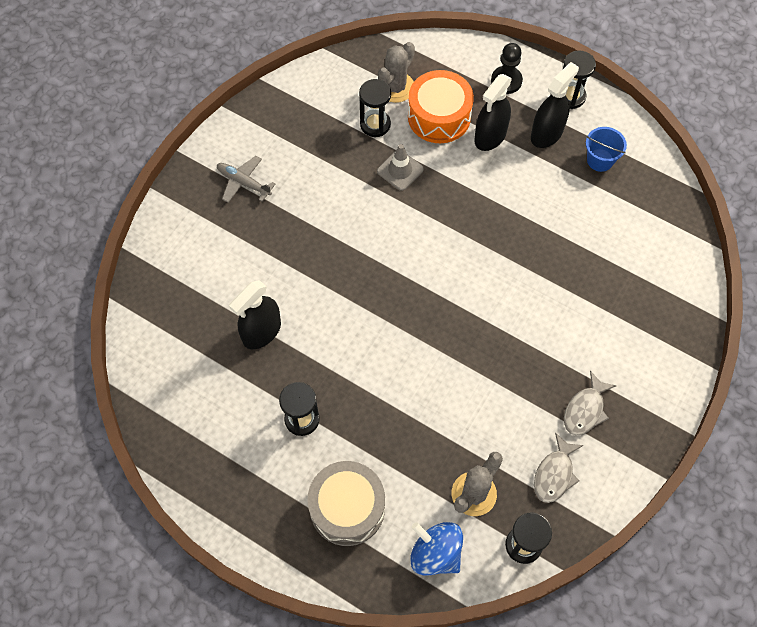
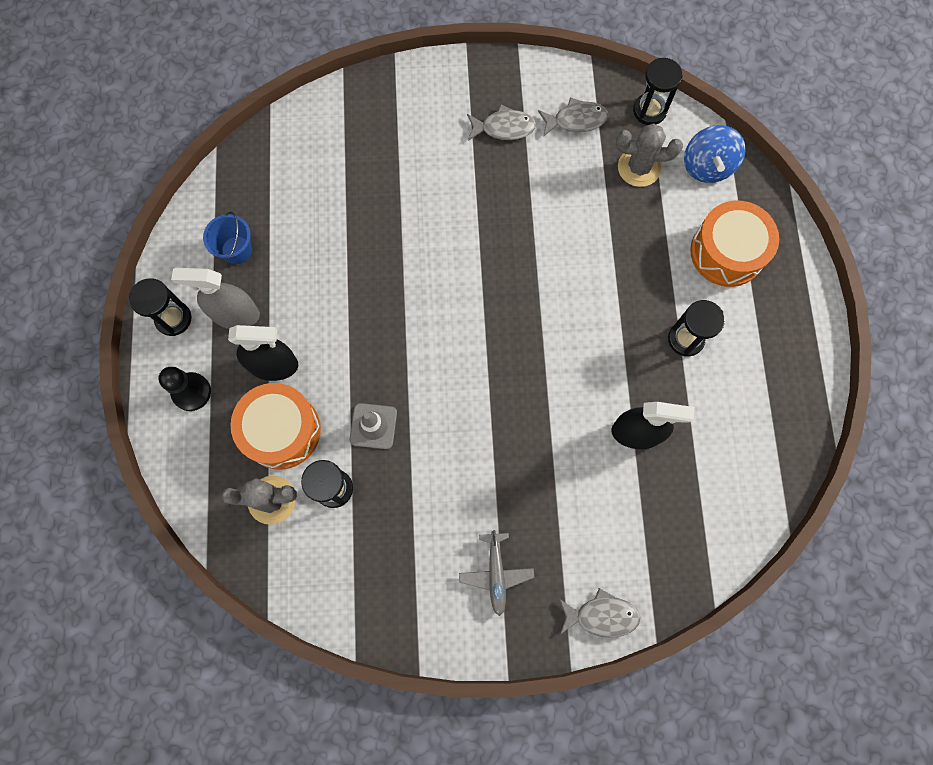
camera: 125 degrees left, 10 degrees up
(165, 226) = (602, 615): none -> grey fish
(347, 508) = (727, 252): grey drum -> orange drum
(547, 133) = (235, 315): black spray bottle -> grey spray bottle

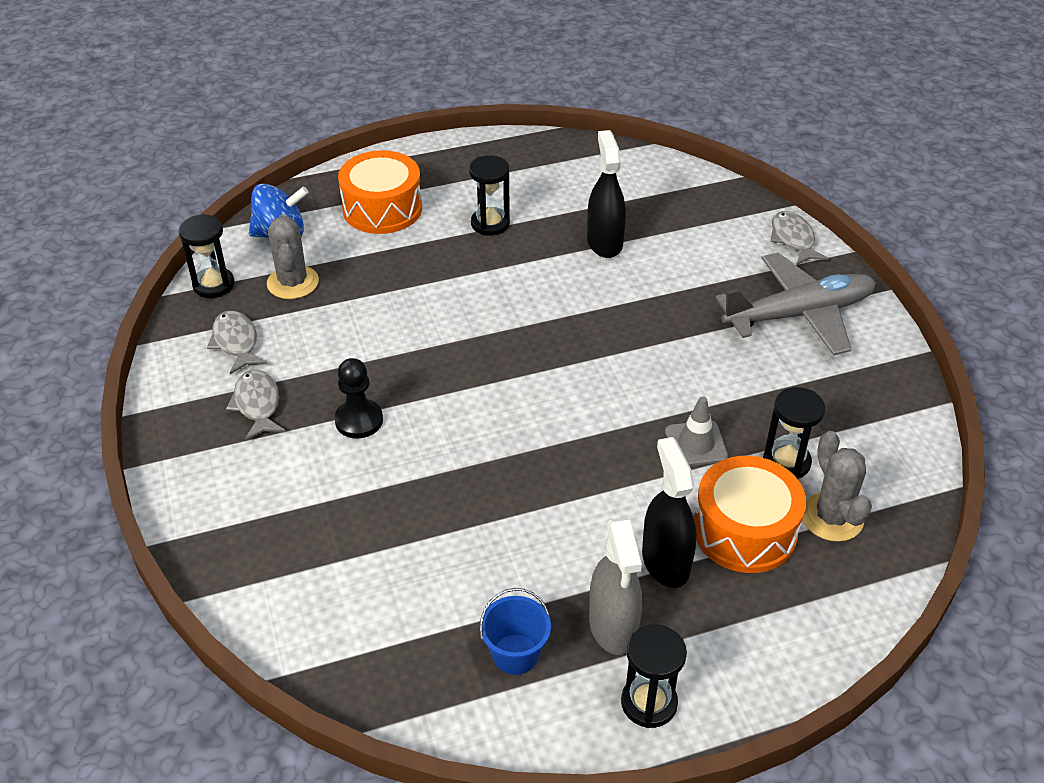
camera: 105 degrees left, 30 degrees down
(191, 392) = (743, 645): black pawn -> black pawn (359, 420)
(496, 573) = (798, 314): grey plane -> grey plane, size x1.92

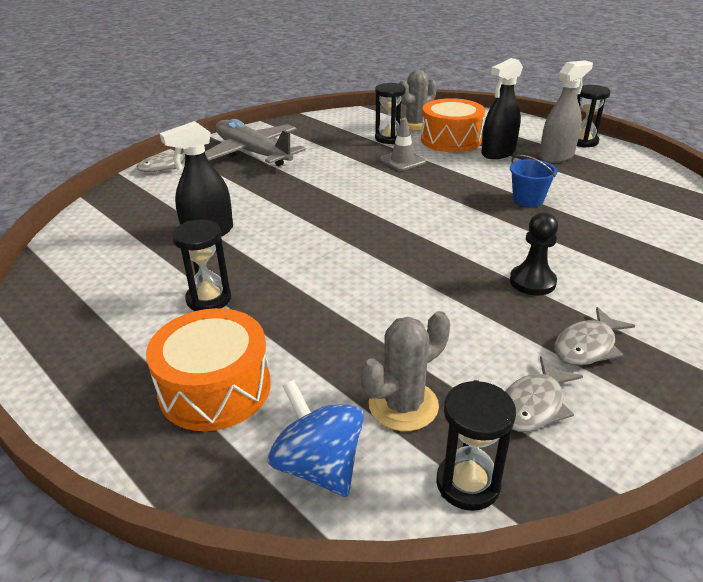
camera: 115 degrees left, 10 degrees down
(515, 654) = (613, 174): blue bucket -> blue bucket (528, 199)

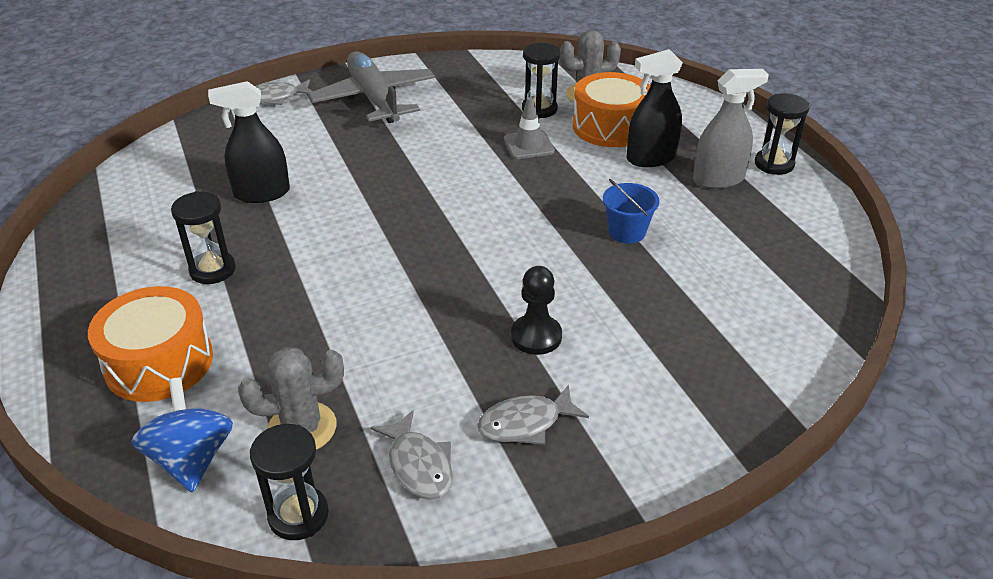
camera: 20 degrees right, 5 degrees up
(534, 405) = (418, 465): grey fish -> grey fish turned 90 degrees counterclockwise

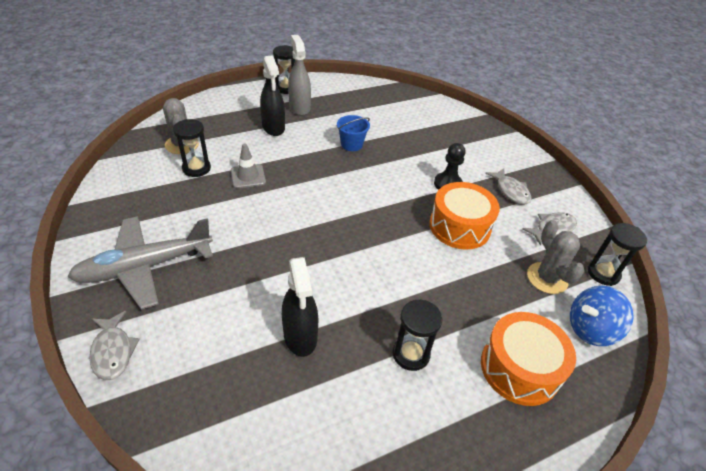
camera: 95 degrees left, 5 degrees up
(610, 127) = (231, 139): orange drum -> orange drum (459, 226)

